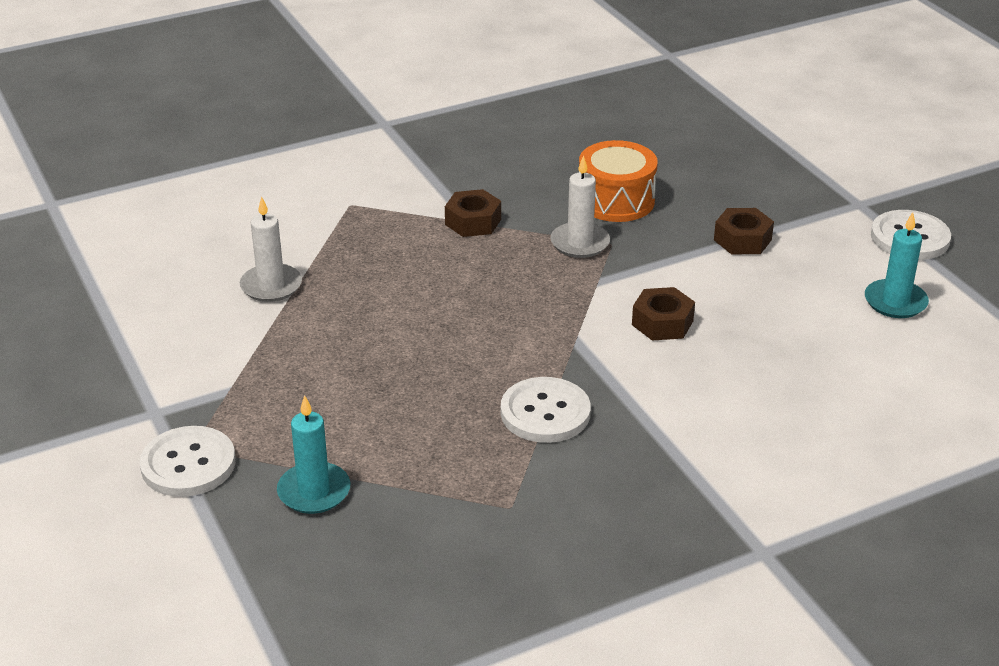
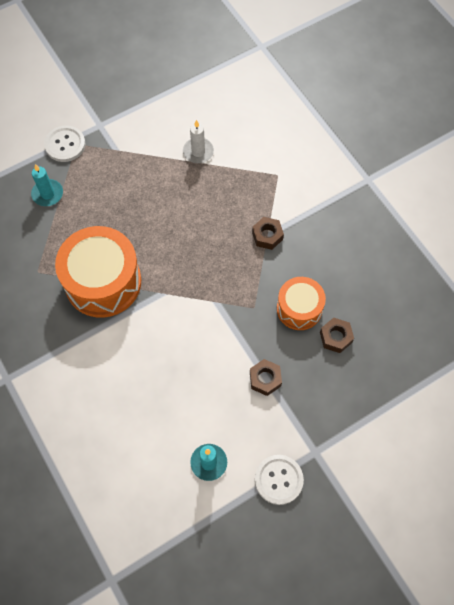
camera: 85 degrees right, 30 degrees up
(545, 413) = (103, 282): white button -> orange drum
(580, 243) = (252, 291): white candle -> none
(662, 323) = (179, 335): brown nut -> brown nut (335, 337)

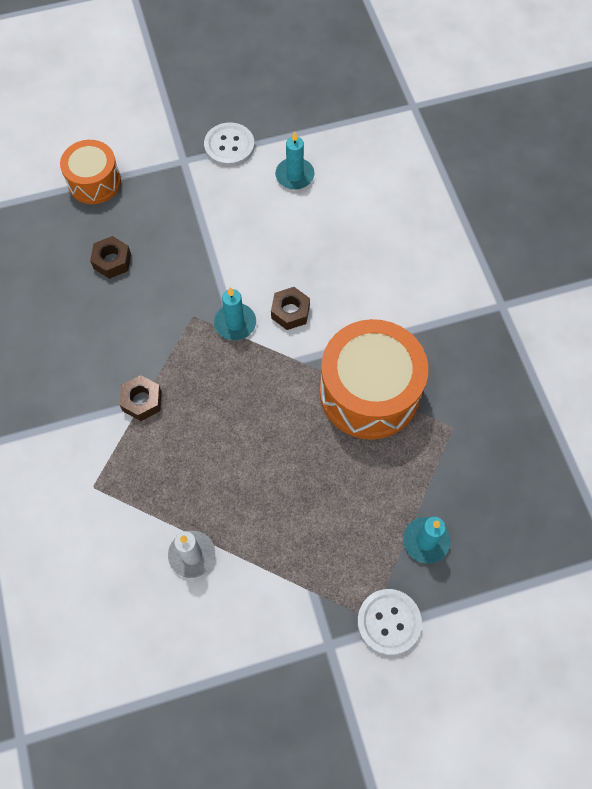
camera: 165 degrees left, 0 degrees up
(219, 310) = (235, 323): none -> turquoise candle
(265, 379) = (208, 237): brown nut -> brown nut (290, 312)
(299, 309) = (140, 302): orange drum -> orange drum (94, 182)

